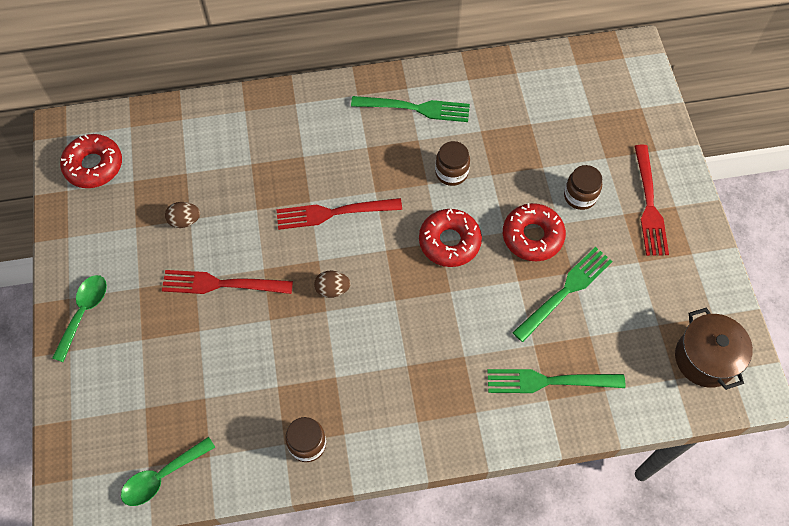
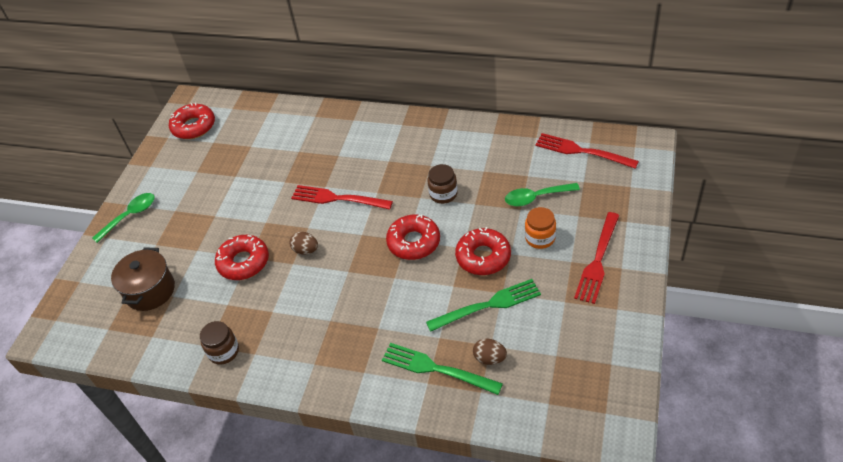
camera: 30 degrees right, 15 degrees down
(162, 476) = (112, 339): green spoon -> green spoon (536, 197)
(185, 221) = (231, 176): brown egg -> brown egg (489, 358)
(222, 284) = (230, 224): red fork -> red fork (582, 151)
(267, 328) = (243, 262): none -> red donut
(415, 108) = (440, 143): green fork -> none
(580, 196) = (540, 238): brown jar -> orange jar
(705, 358) = (584, 396): brown pot -> brown pot (150, 291)

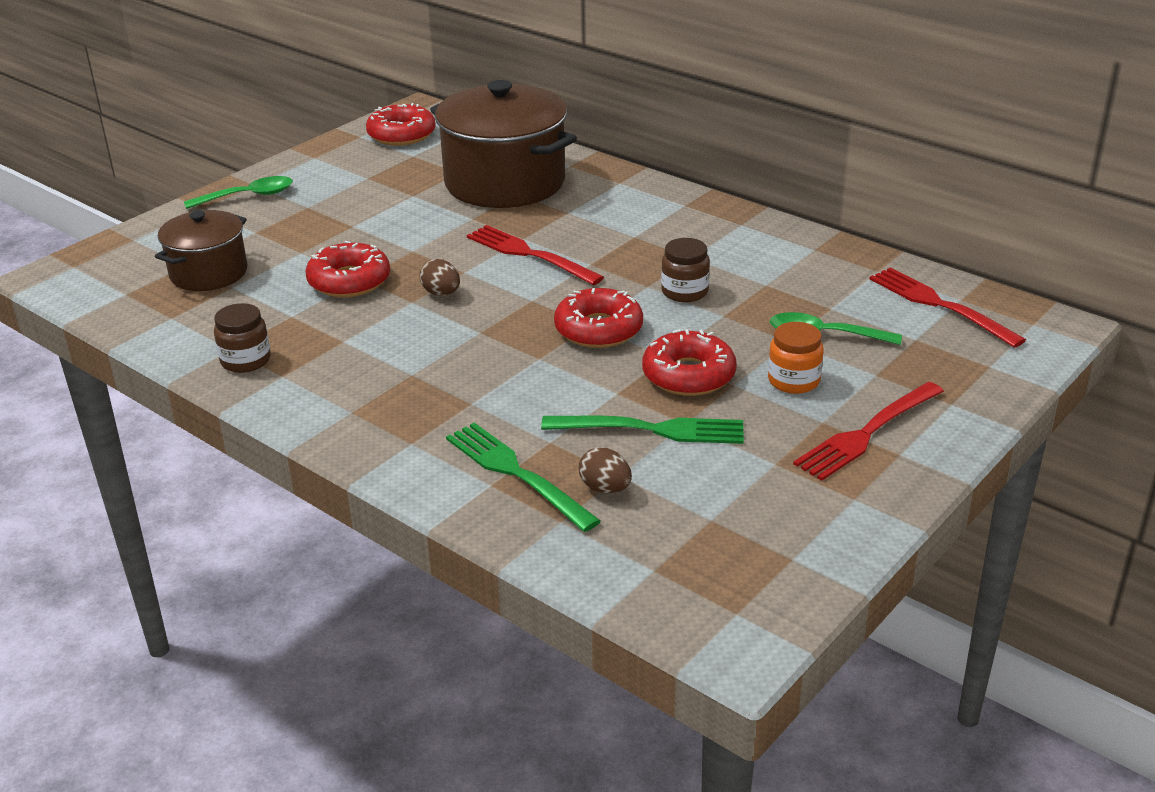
camera: 20 degrees right, 15 degrees down
(285, 145) = (505, 183): none -> brown pot

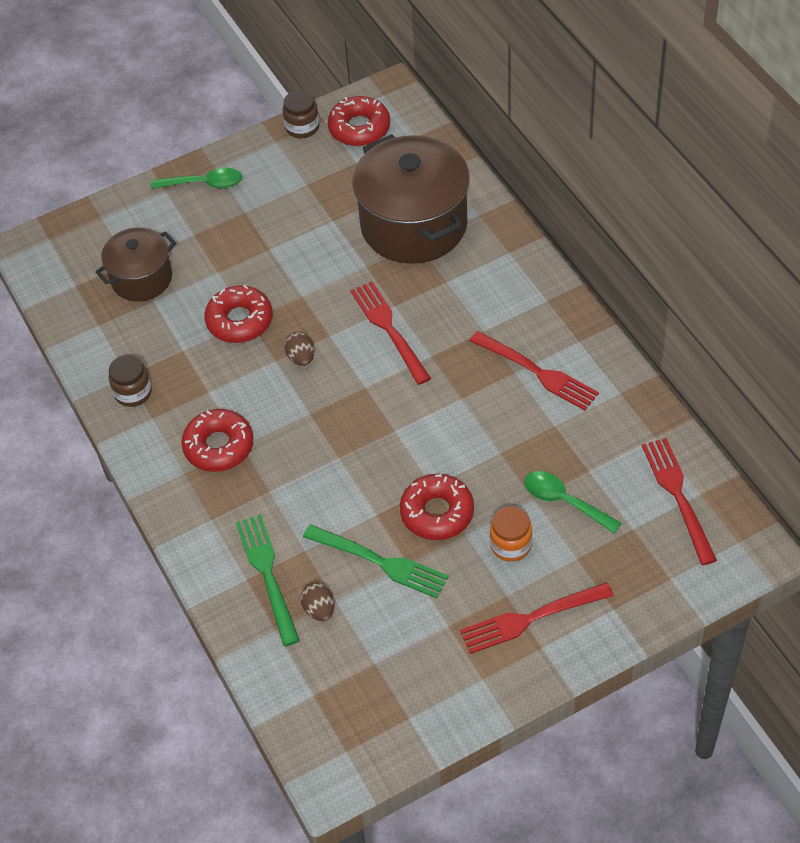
camera: 25 degrees right, 20 degrees up
(598, 329) = (397, 439): red donut -> red donut (219, 446)
(684, 292) = (486, 415): brown jar -> brown jar (302, 127)
(715, 252) = (537, 372): none -> red fork

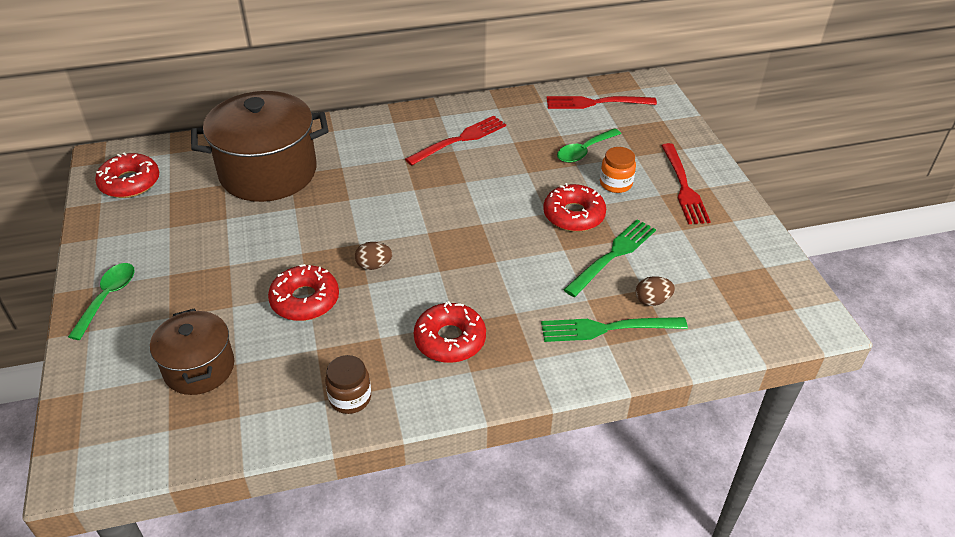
camera: 80 degrees left, 10 degrees down
(302, 127) = (95, 217): brown jar -> none
(389, 329) = (373, 207): red fork -> none

